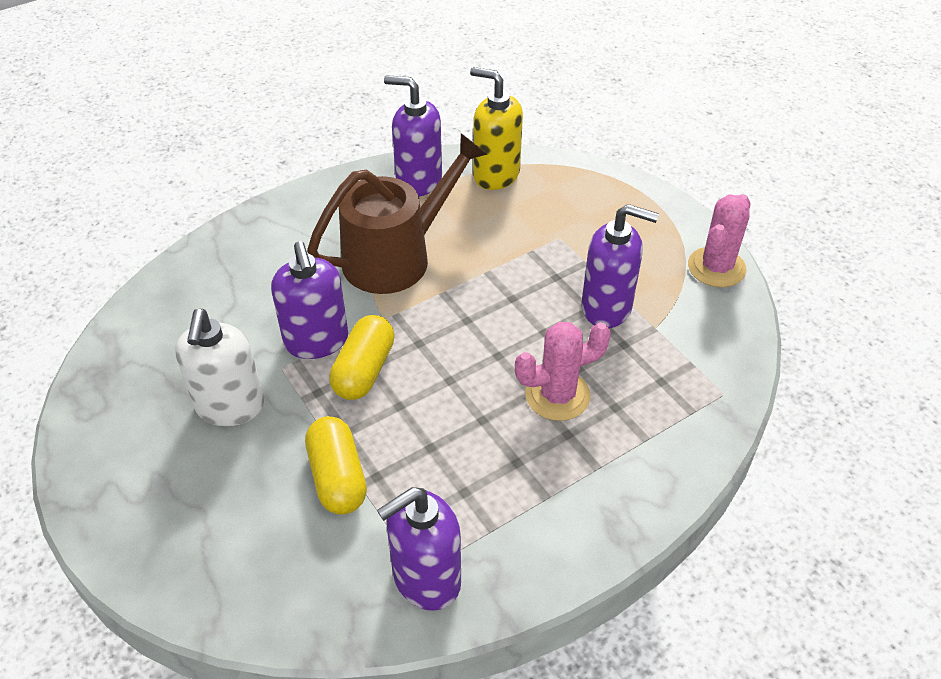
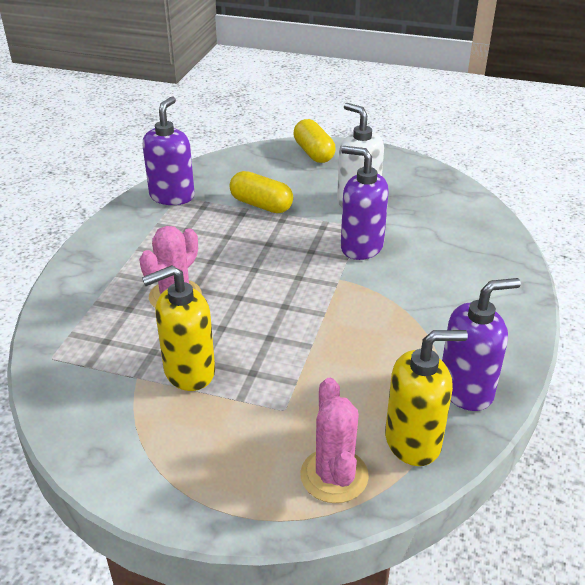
camera: 140 degrees right, 10 degrees down
(364, 370) = (312, 248): yellow capsule -> yellow capsule (313, 153)
(397, 256) = (389, 319): brown watering can -> none
(607, 307) = (189, 371): purple soap dispenser -> yellow soap dispenser
(716, 267) = (113, 467): pink cactus -> pink cactus (334, 475)

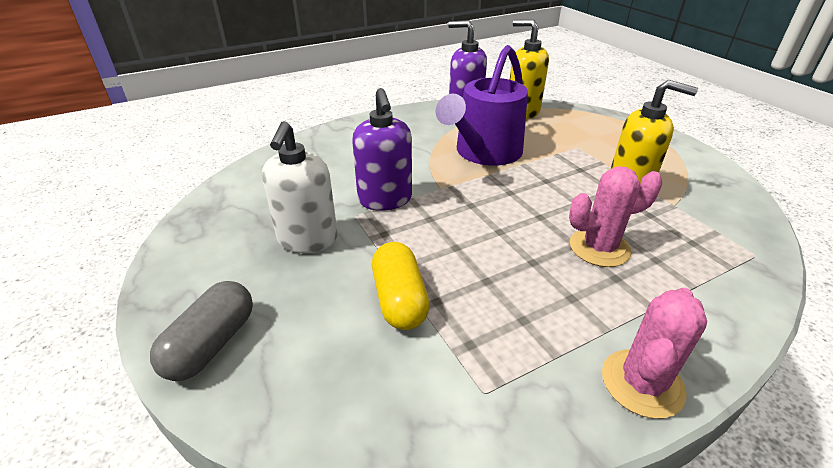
camera: 135 degrees left, 0 degrees up
(172, 196) = (491, 400): purple soap dispenser -> none
(313, 153) = (211, 344): yellow capsule -> grey capsule
(334, 475) = (578, 119): pink cactus -> pink cactus (642, 383)
(360, 338) = (484, 153): none -> purple watering can

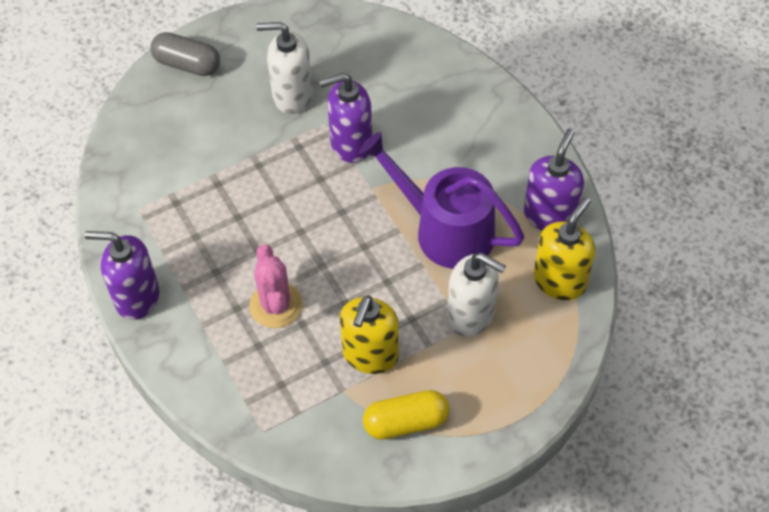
camera: 90 degrees right, 20 degrees up
(399, 299) = (221, 161): yellow capsule -> yellow capsule (406, 422)
(565, 144) = (471, 315): none -> white soap dispenser
(642, 383) = (137, 297): pink cactus -> purple soap dispenser

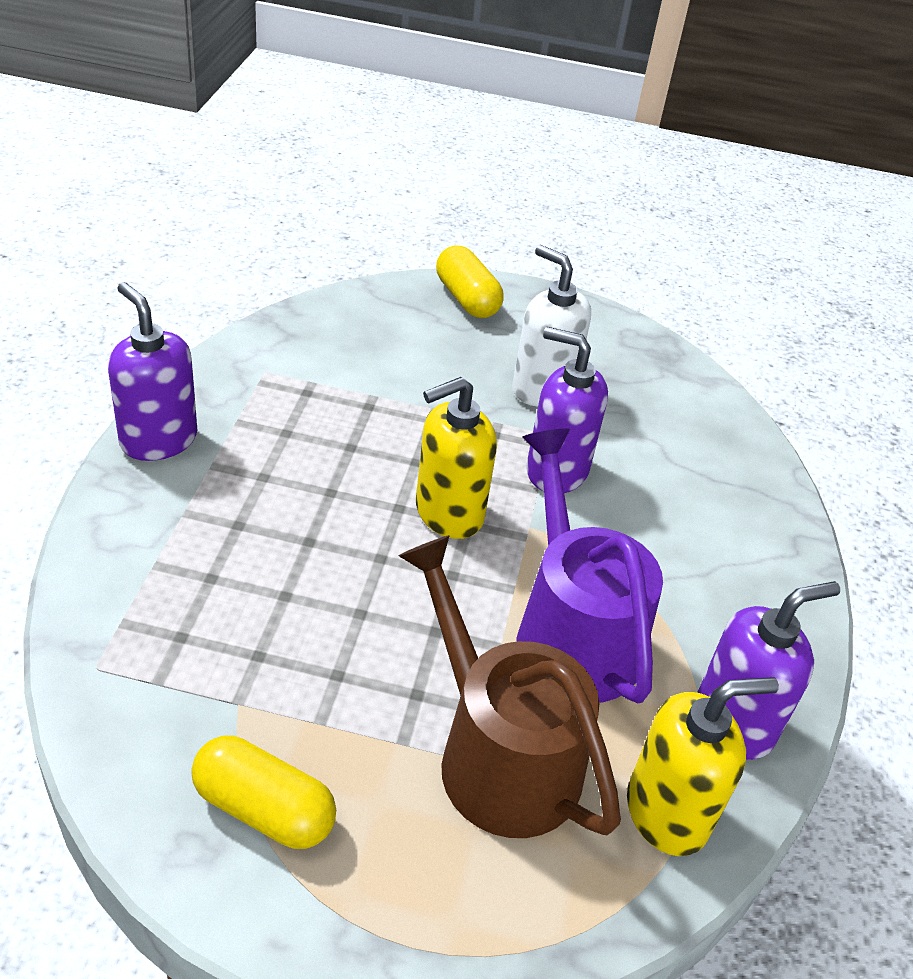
camera: 35 degrees right, 15 degrees down
(187, 64) = (467, 299): grey capsule -> yellow capsule
(276, 305) = (282, 555): pink cactus -> none
(370, 355) = (318, 692): yellow soap dispenser -> yellow soap dispenser (448, 513)
(471, 315) = (497, 753): white soap dispenser -> brown watering can

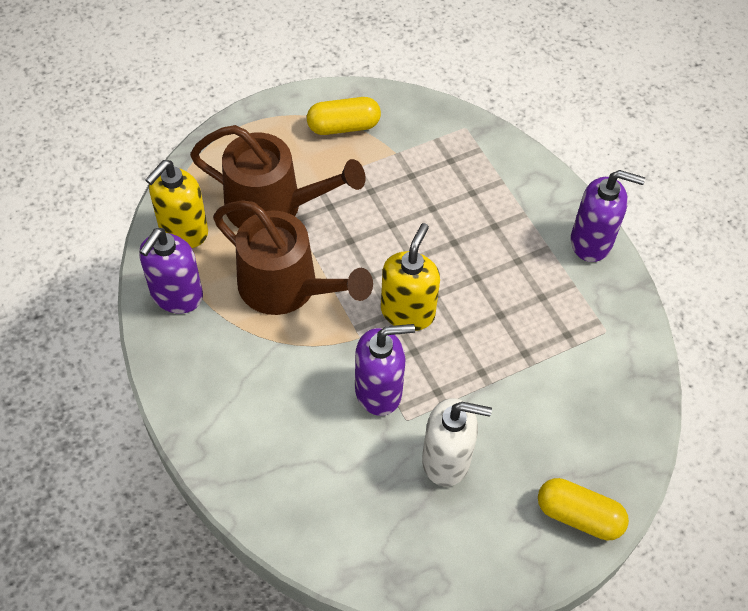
camera: 145 degrees right, 15 degrees up
(571, 632) = (287, 288): purple watering can -> brown watering can

